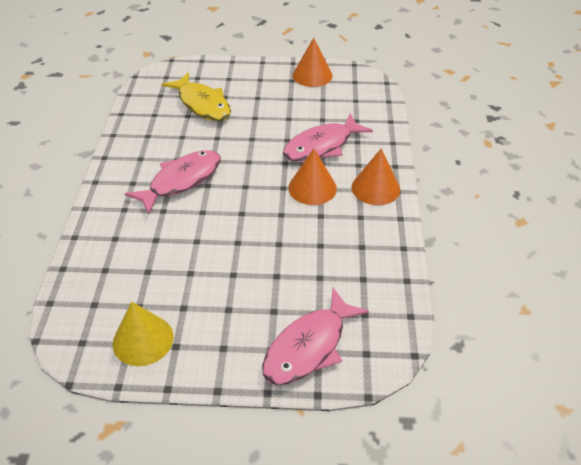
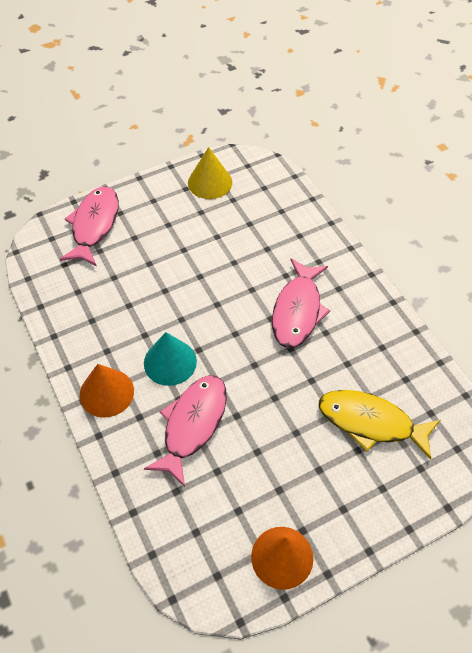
camera: 150 degrees right, 10 degrees up
(312, 188) = (170, 362): orange cone -> turquoise cone

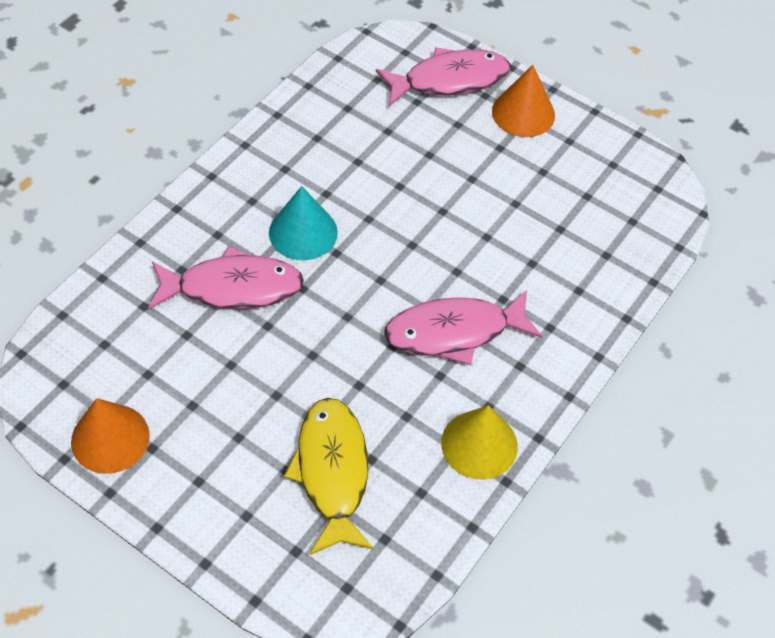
camera: 60 degrees right, 0 degrees up
(106, 392) = (231, 192): orange cone -> orange cone (523, 113)
(210, 182) = (597, 161): yellow cone -> yellow cone (479, 444)

